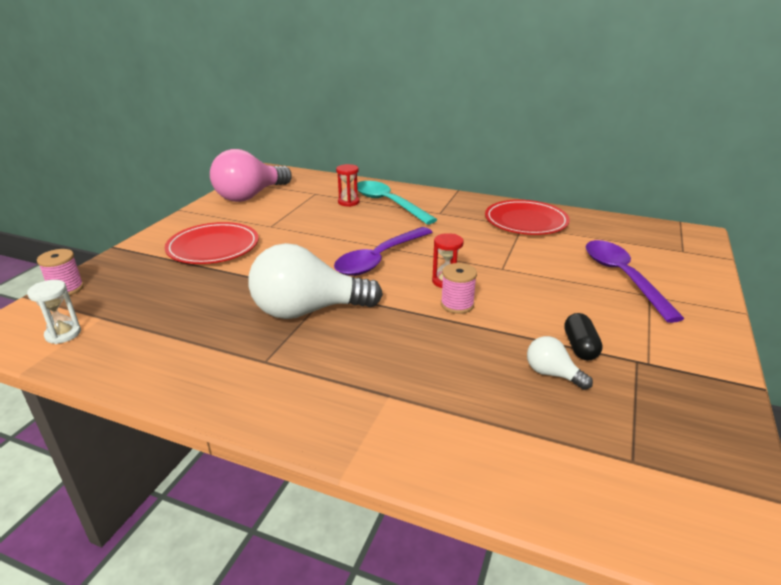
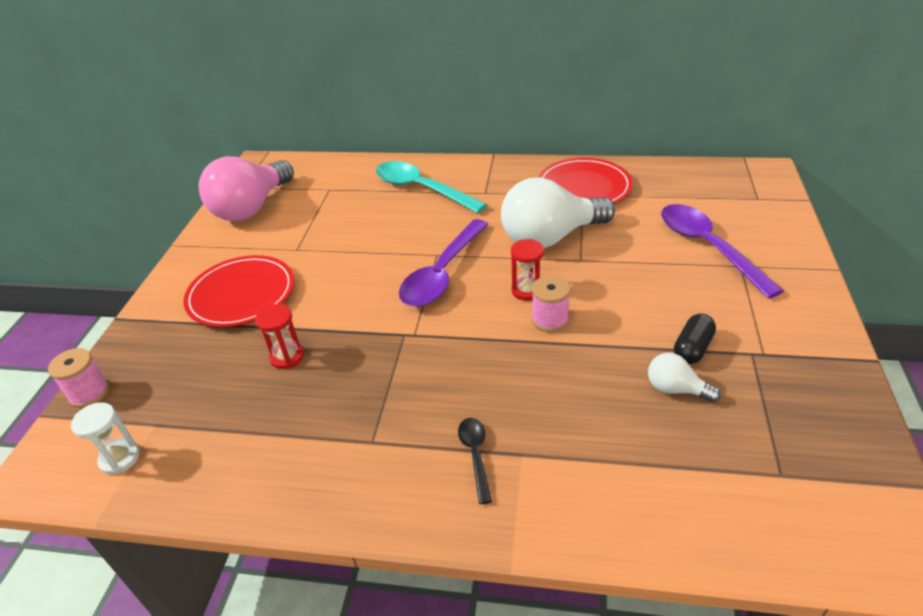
camera: 10 degrees left, 10 degrees up
(308, 311) = (391, 363): white light bulb -> white light bulb (550, 237)
(347, 388) = (475, 455): none -> black spoon
(348, 202) = (374, 196): red hourglass -> red hourglass (287, 357)
(580, 347) = (692, 348): black capsule -> black capsule turned 45 degrees clockwise

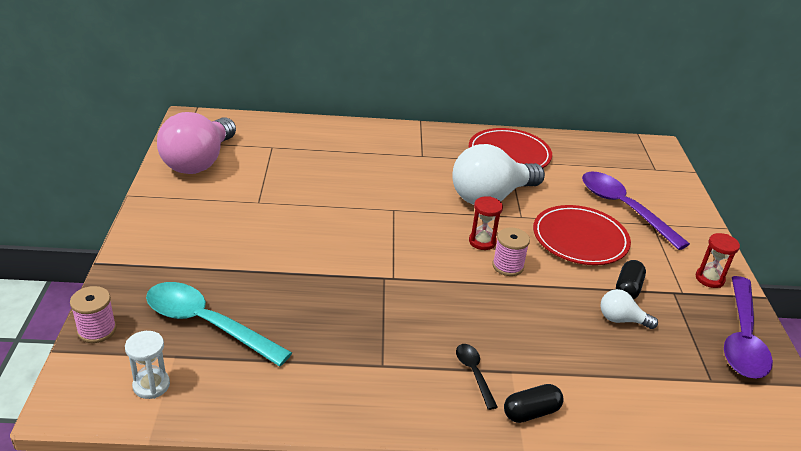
camera: 15 degrees left, 5 degrees down
(241, 295) = (218, 242): red plate -> red plate (580, 239)
(287, 357) = (282, 297): red hourglass -> red hourglass (709, 279)
(422, 189) = (362, 150): turquoise spoon -> turquoise spoon (207, 324)
(443, 273) = (404, 226): purple spoon -> purple spoon (742, 338)
(533, 510) = (531, 412): none -> black capsule

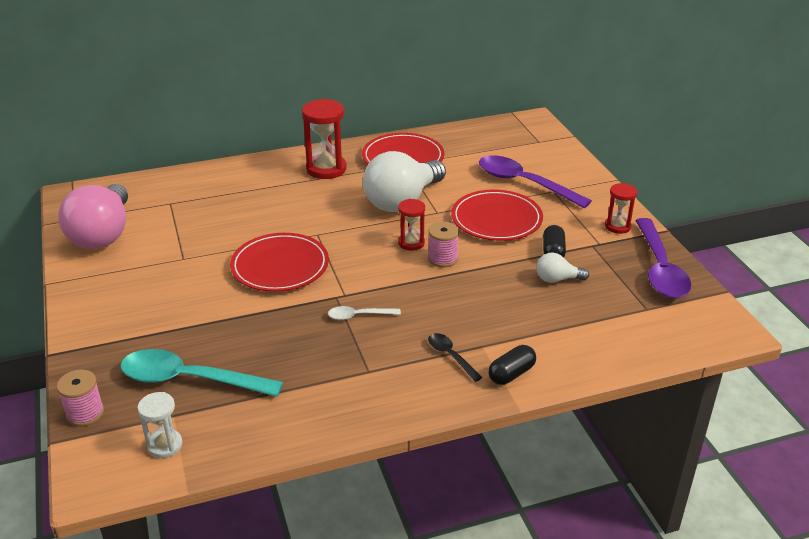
camera: 15 degrees left, 0 degrees up
(344, 232) = (280, 266): none -> red plate
(398, 303) = (359, 316): none -> white spoon
(430, 148) = (326, 169): none -> red hourglass

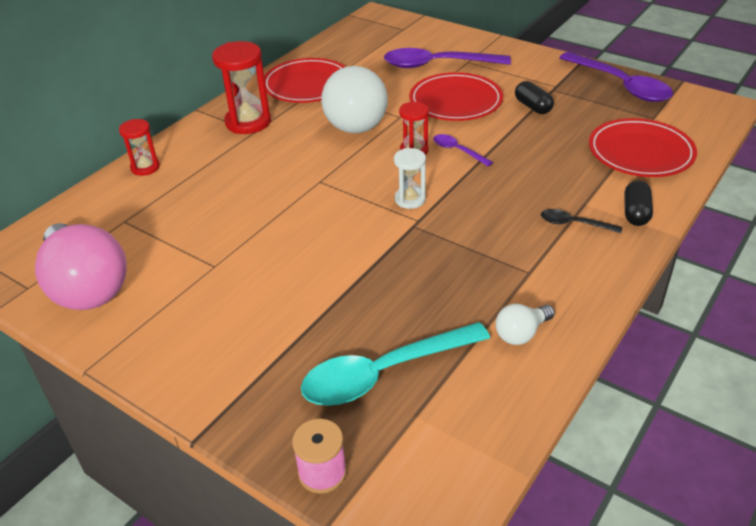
camera: 35 degrees left, 5 degrees up
(165, 445) = (448, 449): white hourglass -> white hourglass (410, 199)
(280, 266) = (324, 225): red plate -> red plate (640, 152)
(359, 316) = (456, 231): white spoon -> none
(443, 259) = (458, 151): pink spool -> purple spoon
(557, 279) = (565, 126): white light bulb -> white light bulb (521, 333)
(617, 226) = (550, 68): red hourglass -> red hourglass (145, 167)

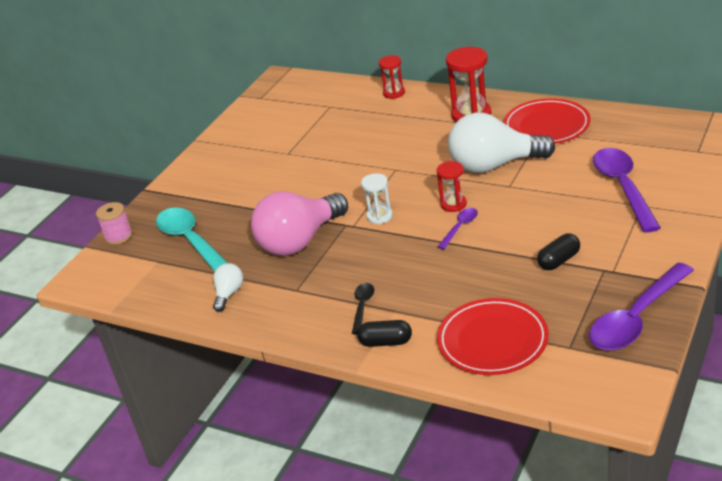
camera: 85 degrees right, 5 degrees down
(86, 287) = (263, 116): pink light bulb -> pink light bulb (300, 241)
(455, 101) = (550, 211): red plate -> none
(521, 333) = (229, 294): white light bulb -> white light bulb turned 60 degrees clockwise

